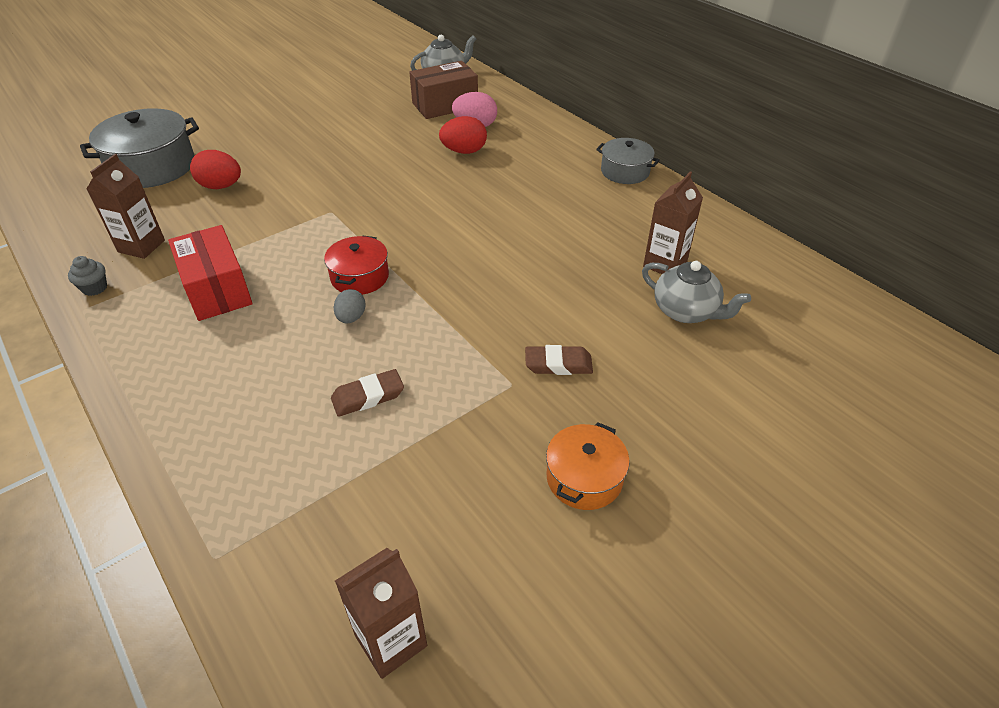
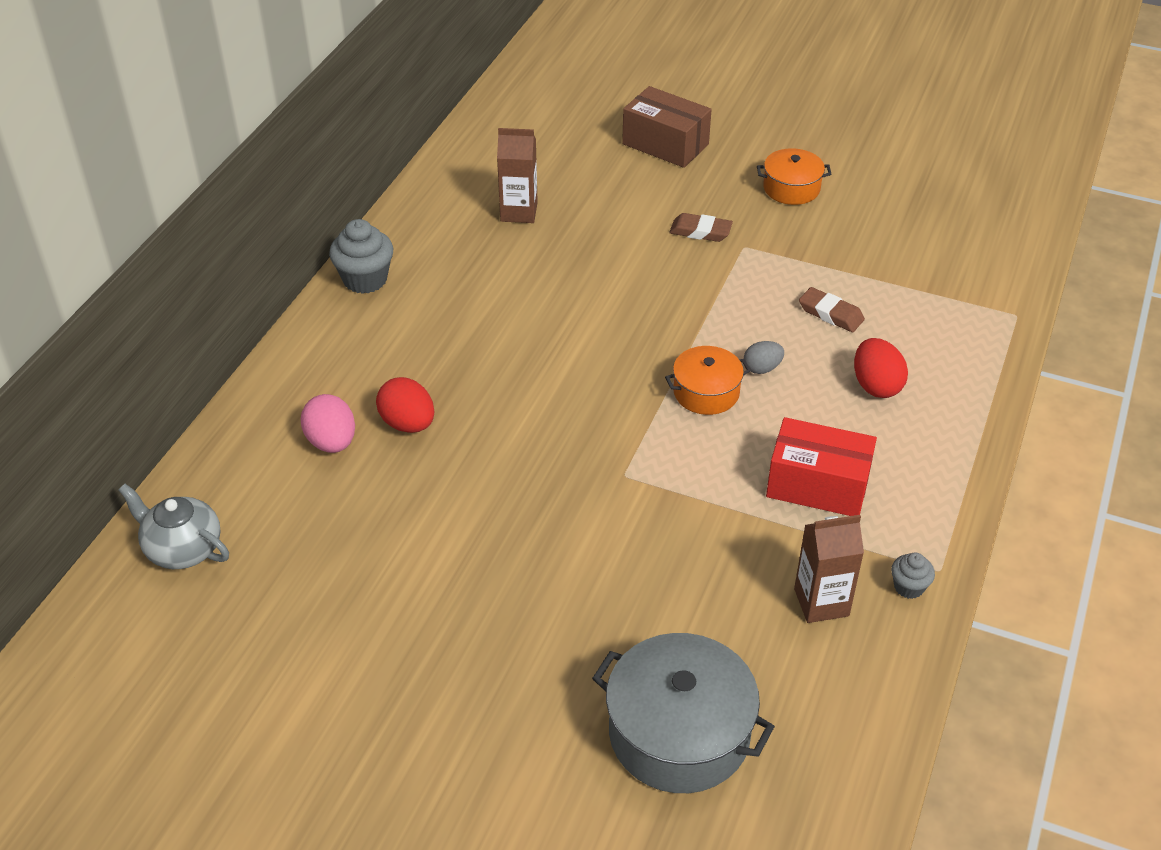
camera: 120 degrees left, 0 degrees up
(217, 289) = (817, 485): red box -> red box turned 75 degrees clockwise
(221, 186) = (659, 615): red egg -> red egg (876, 385)
(359, 277) = (706, 392): red pot -> orange pot
(391, 641) = (972, 221): brown carton -> none
(445, 105) = (288, 500): brown box -> brown box (665, 144)
(558, 364) = (700, 231): brown eraser -> brown eraser turned 45 degrees counterclockwise
(625, 171) = (365, 279): grey pot -> grey cupcake
(686, 311) = (576, 186): grey teapot -> none

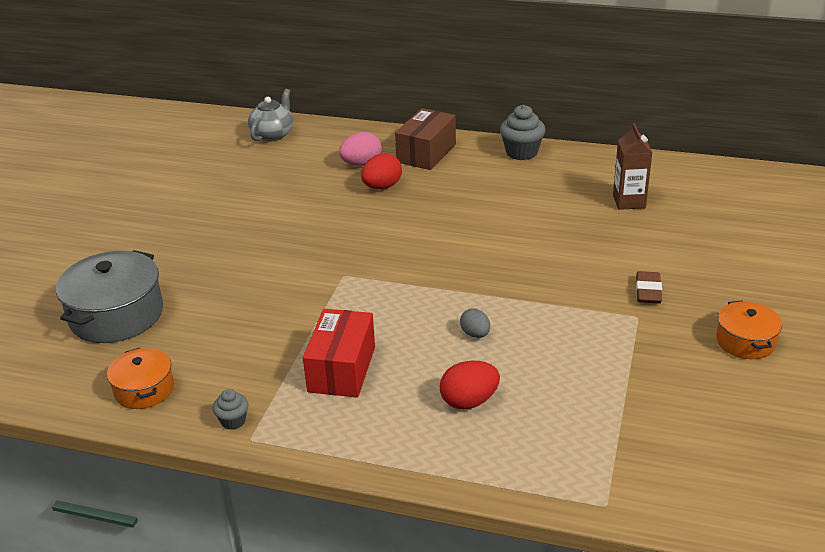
camera: 85 degrees right, 10 degrees down
(665, 144) = (770, 263): brown box -> brown box (426, 153)
(706, 392) = (439, 307): orange pot -> orange pot (144, 389)
(821, 602) = (220, 374): brown carton -> none
(831, 314) = (561, 371): brown eraser -> none

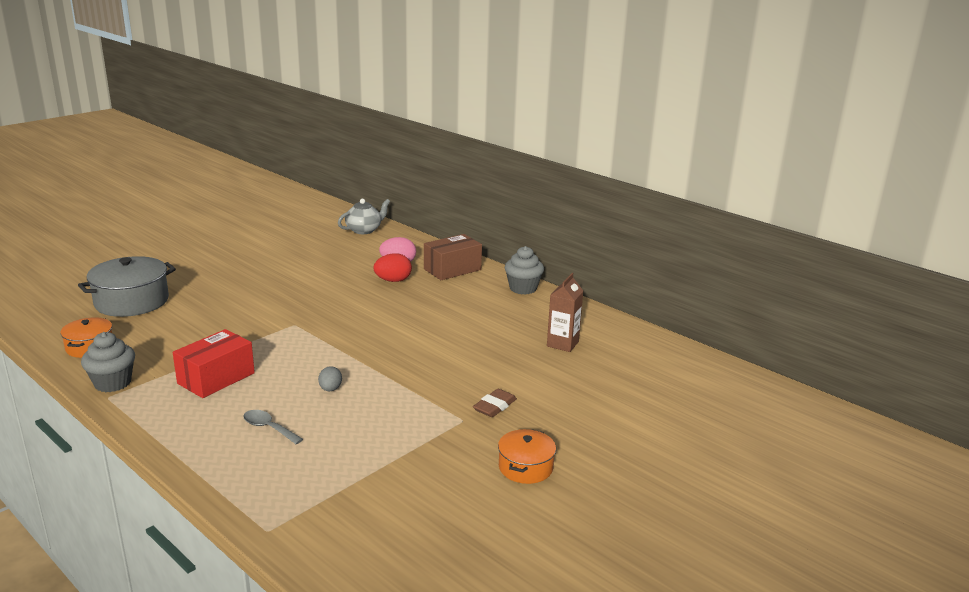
camera: 25 degrees right, 10 degrees down
(233, 421) = (112, 383): grey cupcake -> grey cupcake, size x1.81
(469, 401) = (268, 428): red egg -> grey spoon

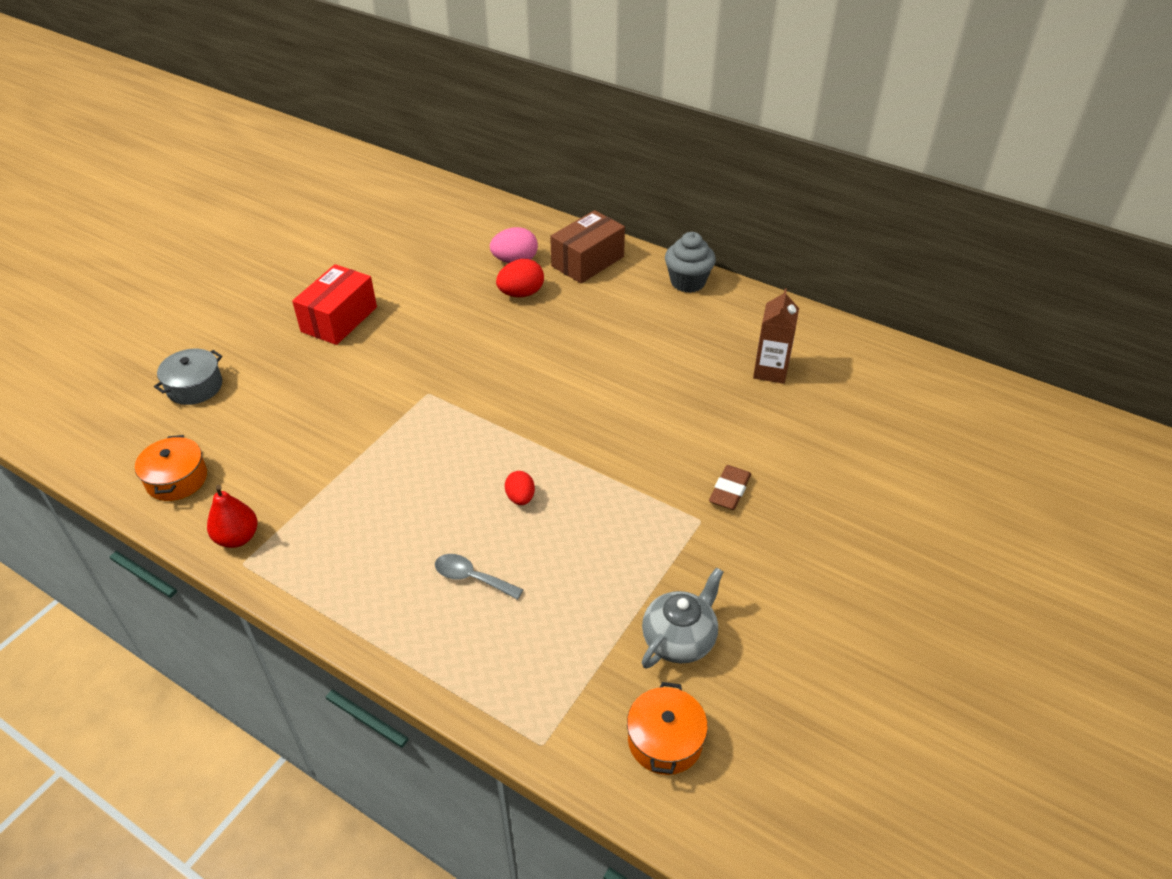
camera: 10 degrees left, 20 degrees up
(112, 383) = (237, 538): grey cupcake -> red pear
(132, 301) = (194, 387): grey pot -> grey pot, size x0.58
(216, 378) = (368, 505): red box -> red box (339, 319)
(330, 389) = (520, 498): grey egg -> red egg
(364, 230) = (446, 206): grey teapot -> grey teapot (679, 639)
(525, 467) = (802, 583): orange pot -> orange pot (665, 740)

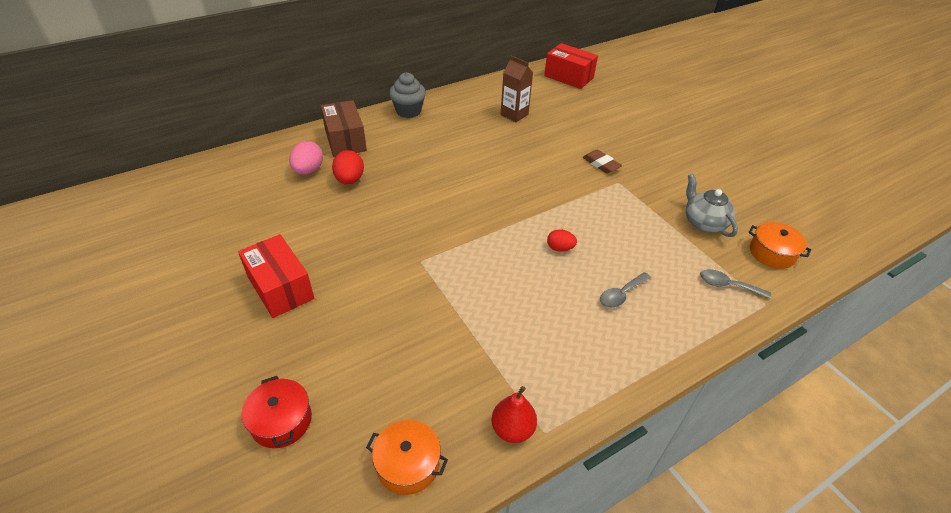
camera: 65 degrees left, 0 degrees up
(194, 387) = (281, 421): grey pot -> red pot
(555, 691) = (728, 285): none -> grey spoon
(932, 394) = (568, 77): none -> red box

